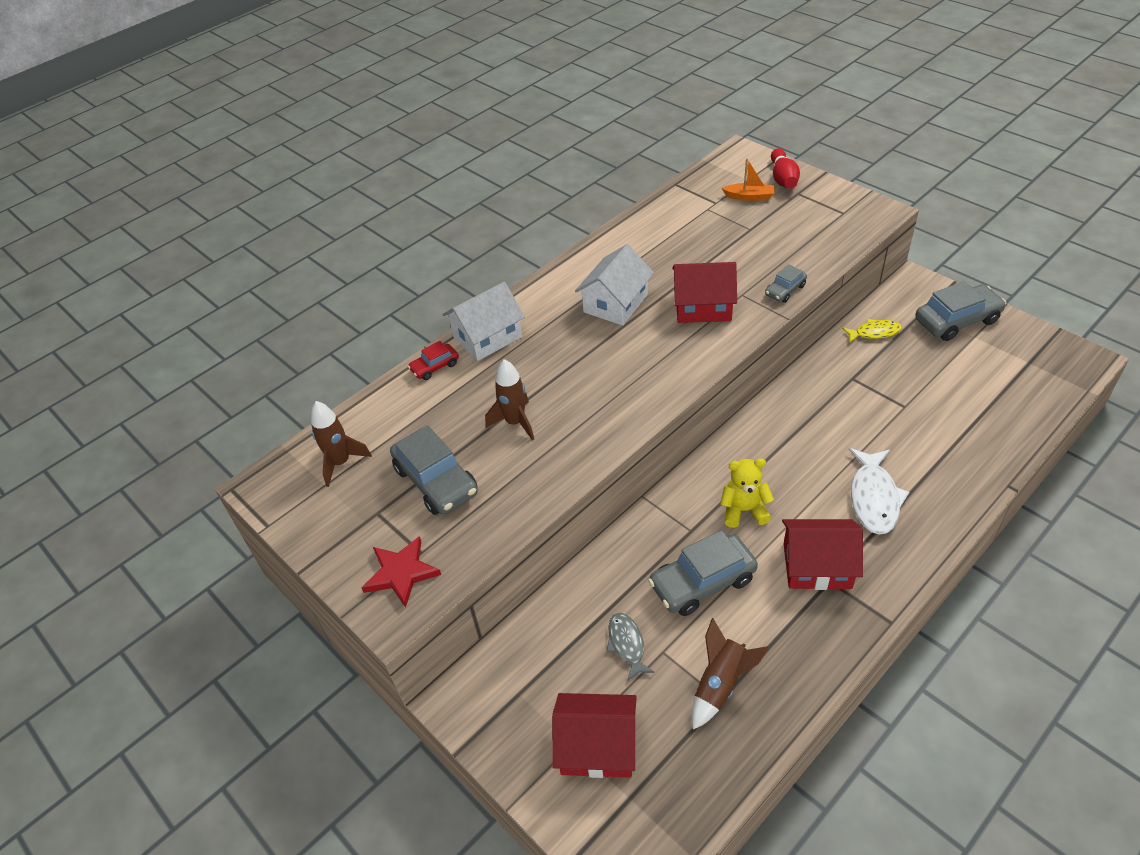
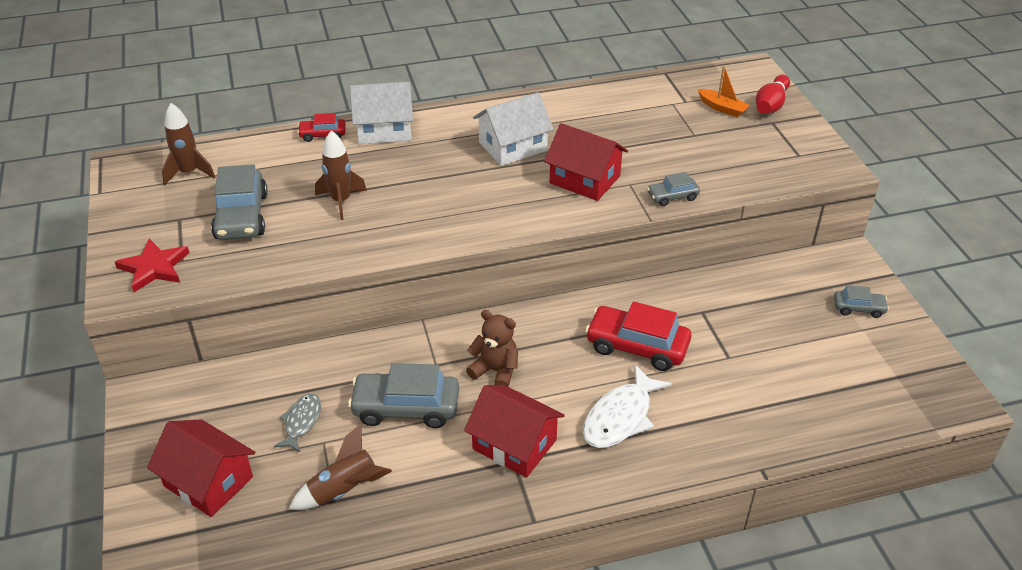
camera: 25 degrees right, 5 degrees down
(744, 510) = (495, 371): yellow teddy bear -> brown teddy bear
(832, 432) = (637, 346): none -> red car
(874, 333) = (763, 283): yellow fish -> none
(956, 320) = (858, 308): grey car -> grey car, size x0.53

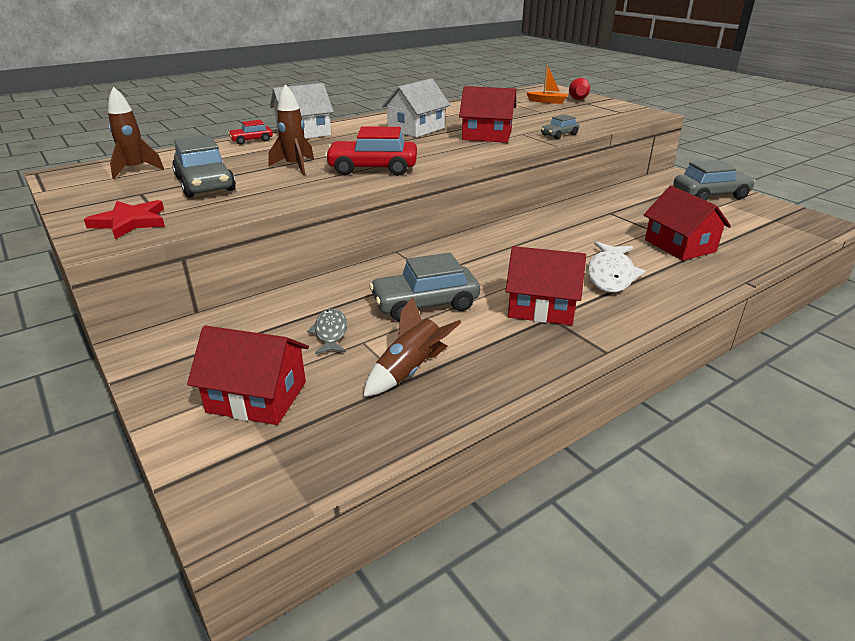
camera: 20 degrees left, 10 degrees down
(495, 371) = (484, 268): brown teddy bear -> none
(637, 346) = (582, 236): red car -> red car (373, 168)
(737, 391) = (679, 246): none -> red house
(858, 308) = (710, 195): grey car -> grey car, size x1.89

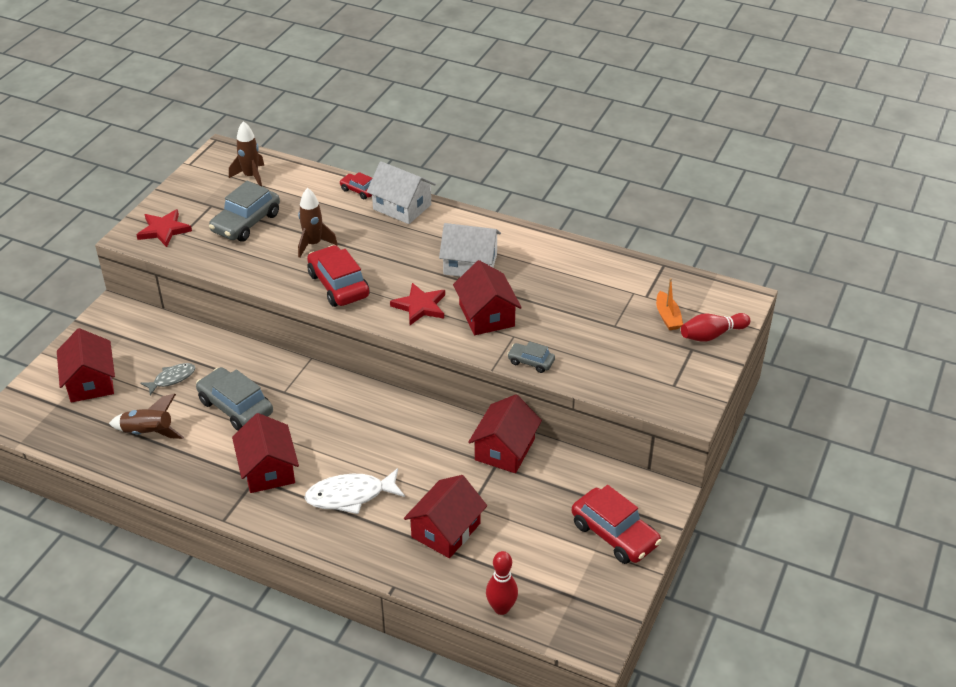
camera: 60 degrees right, 10 degrees up
(446, 150) = (420, 306): none -> red star
(594, 206) = (505, 449): none -> red house
(710, 195) = (614, 534): grey car -> red car
(783, 246) = (501, 608): none -> red bowling pin

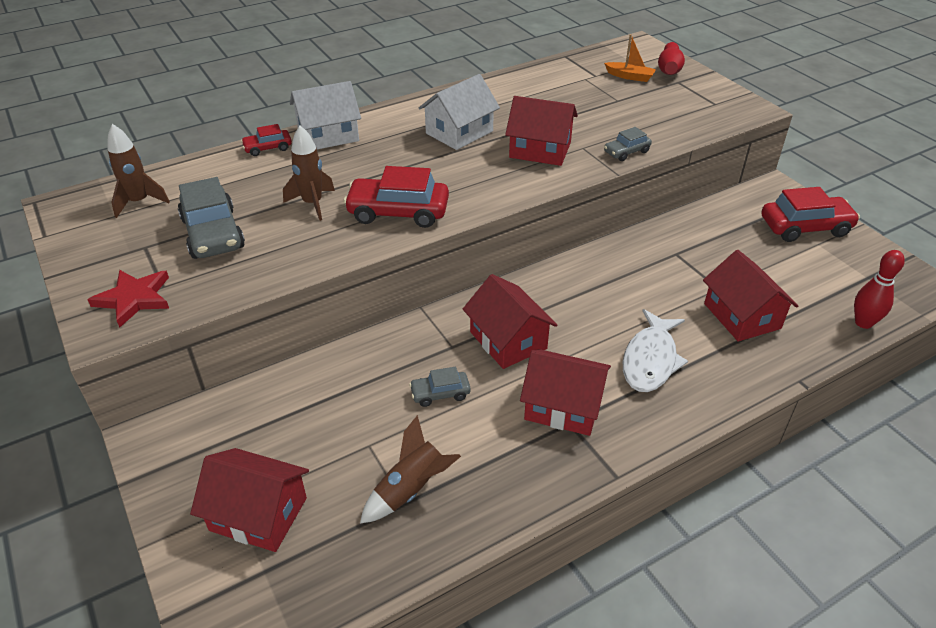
camera: 55 degrees left, 0 degrees up
(172, 379) = (337, 430): grey fish -> none
(235, 407) = (440, 393): grey car -> grey car, size x0.53
(420, 306) = (487, 178): red star -> none
(505, 449) = (660, 241): red house -> red house (508, 340)

